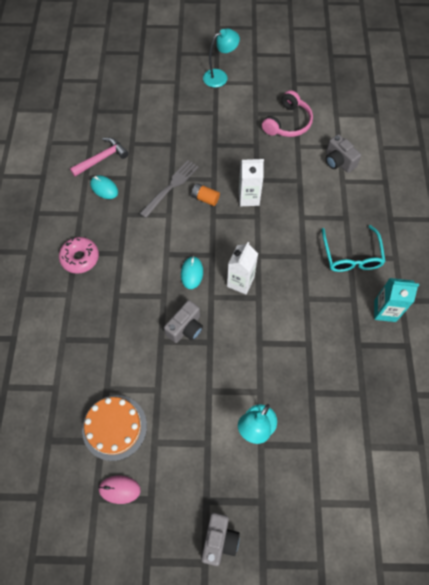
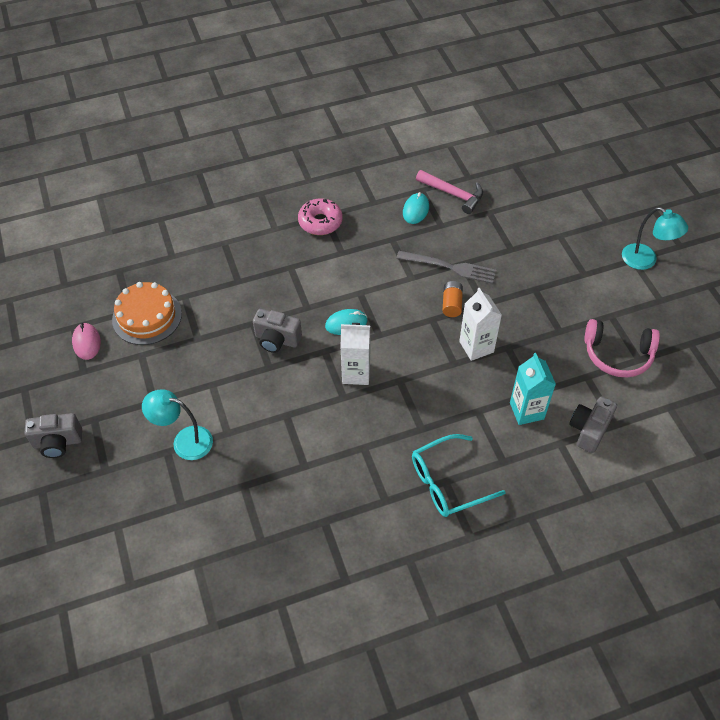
camera: 70 degrees right, 10 degrees down
(385, 311) = (384, 541): turquoise carton -> turquoise carton (526, 411)

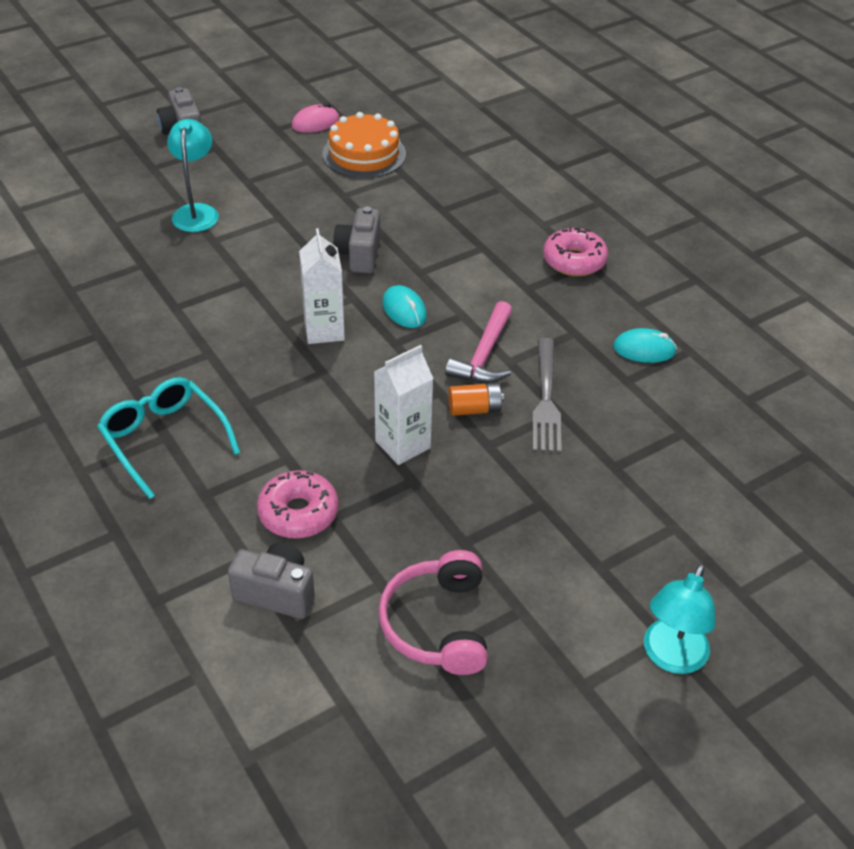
camera: 75 degrees right, 10 degrees down
(453, 194) = (699, 386): pink hammer -> pink hammer (484, 355)
(526, 411) = (298, 513): turquoise carton -> pink donut

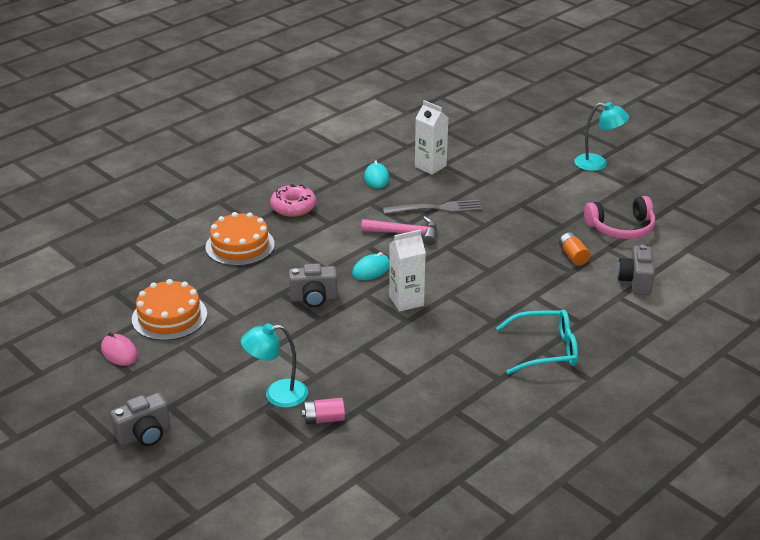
camera: 100 degrees left, 10 degrees down
(141, 238) = (324, 419): none -> pink battery
(164, 440) = (545, 350): turquoise glasses -> turquoise glasses turned 135 degrees counterclockwise
(298, 513) = (575, 284): pink donut -> none
(403, 444) = (500, 254): white carton -> white carton (430, 166)
(474, 409) = (457, 232): orange battery -> orange battery (573, 256)
(491, 210) = (240, 245): none -> orange cake

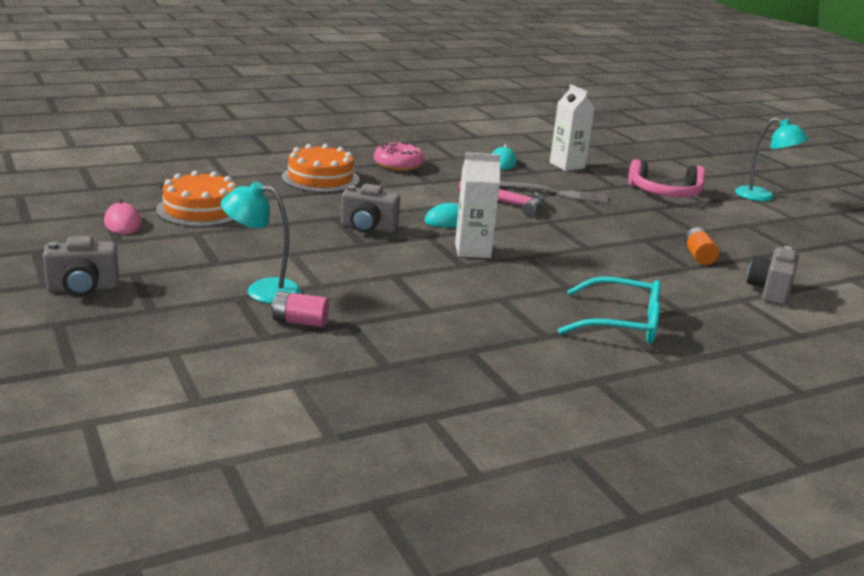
camera: 15 degrees right, 10 degrees down
(621, 228) = (770, 247): pink headphones -> pink headphones (665, 193)

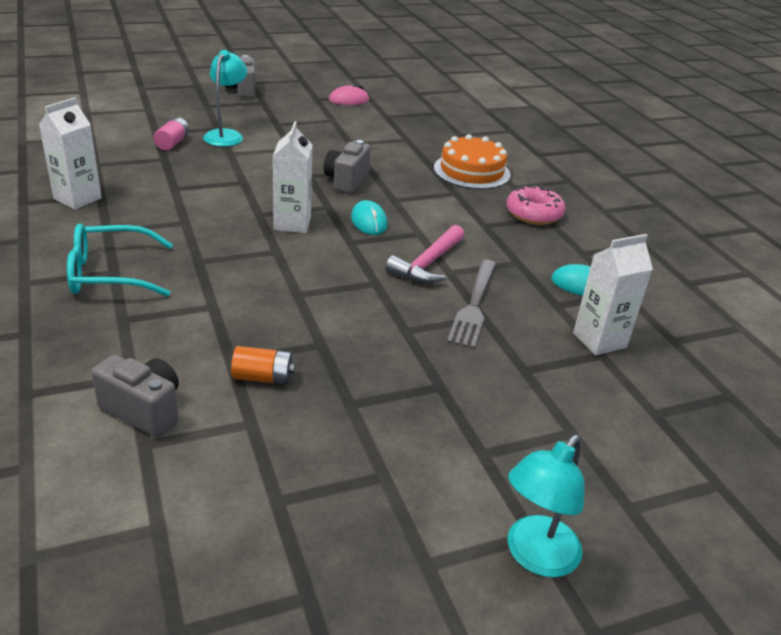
camera: 95 degrees right, 10 degrees up
(201, 210) = (379, 123): orange cake -> none
(486, 363) = (77, 198): none -> white carton
(620, 323) = (111, 273): turquoise glasses -> turquoise glasses turned 60 degrees clockwise
(665, 193) = (510, 416): pink headphones -> none

